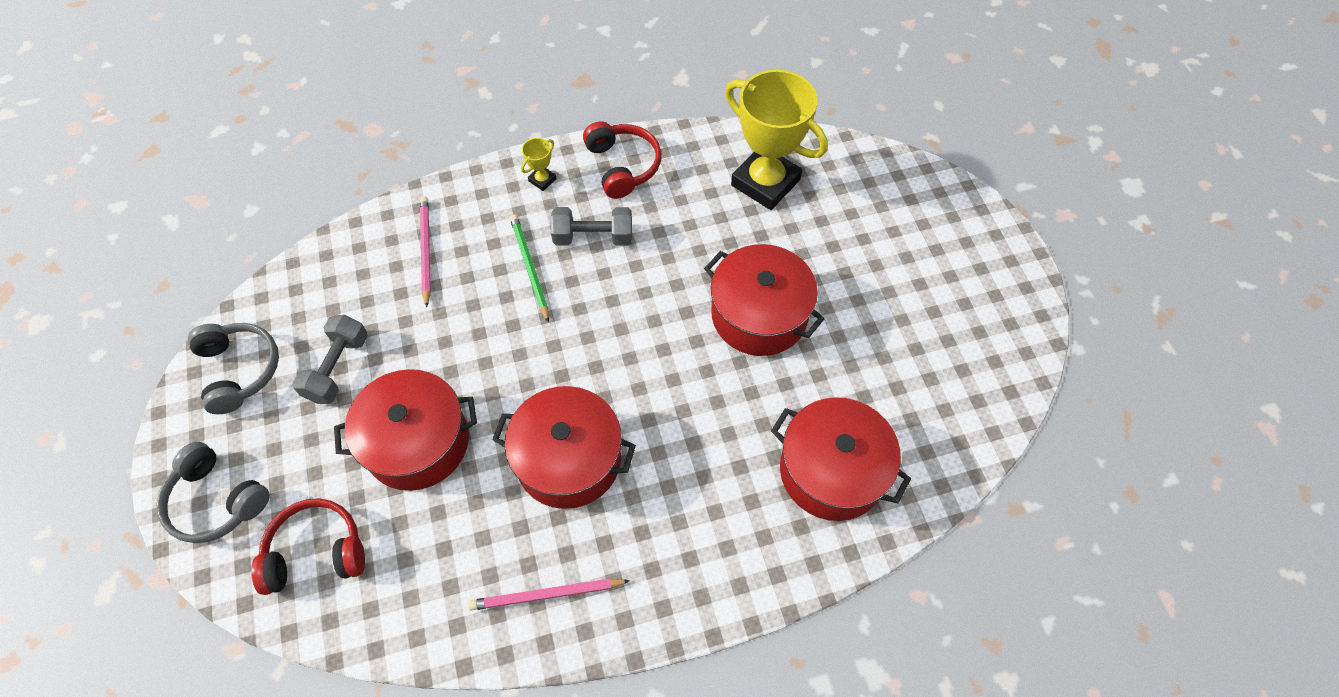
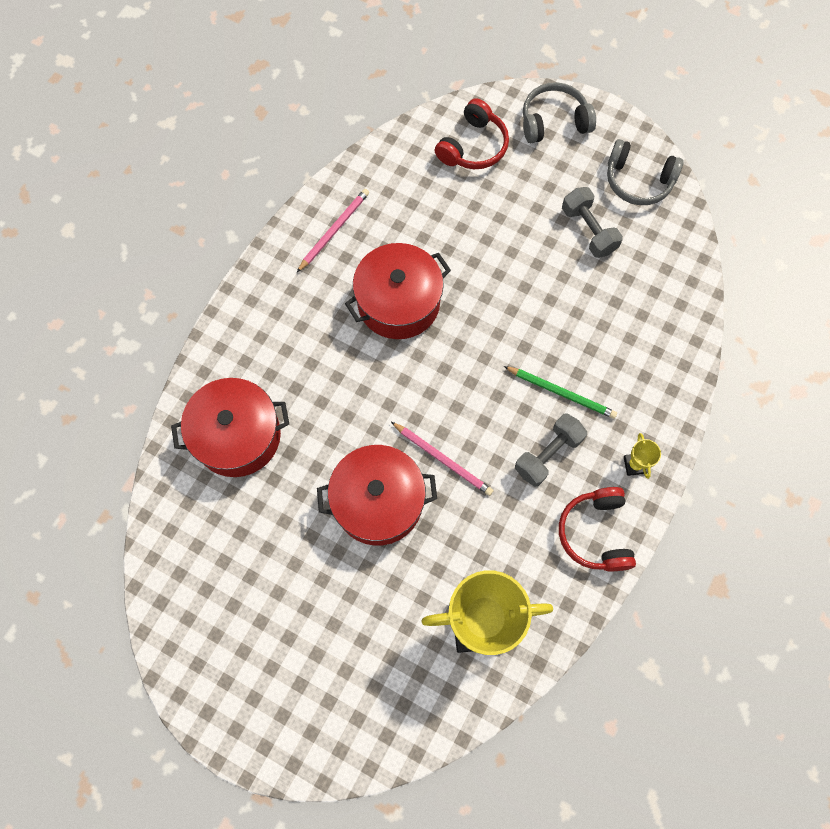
camera: 135 degrees right, 10 degrees up
(417, 442) = (492, 236): red pot -> none
(426, 250) = (639, 341): pink pencil -> pink pencil (443, 459)
(622, 166) = (595, 533): red headphones -> red headphones turned 60 degrees clockwise

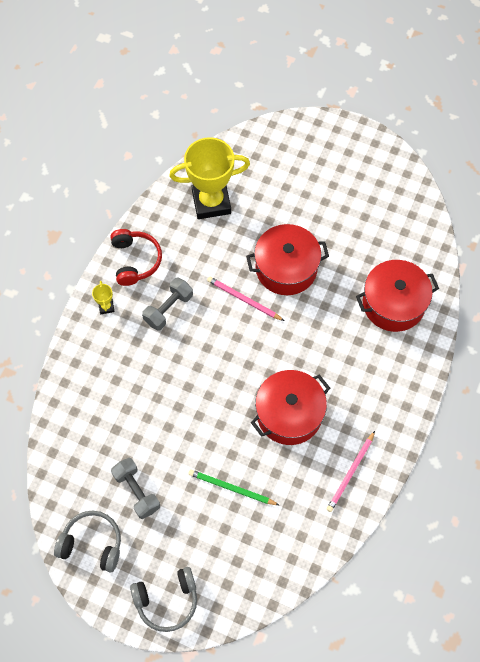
camera: 175 degrees right, 5 degrees down
(473, 146) = (239, 567): red headphones -> none
(561, 393) = (159, 353): green pencil -> green pencil (231, 488)

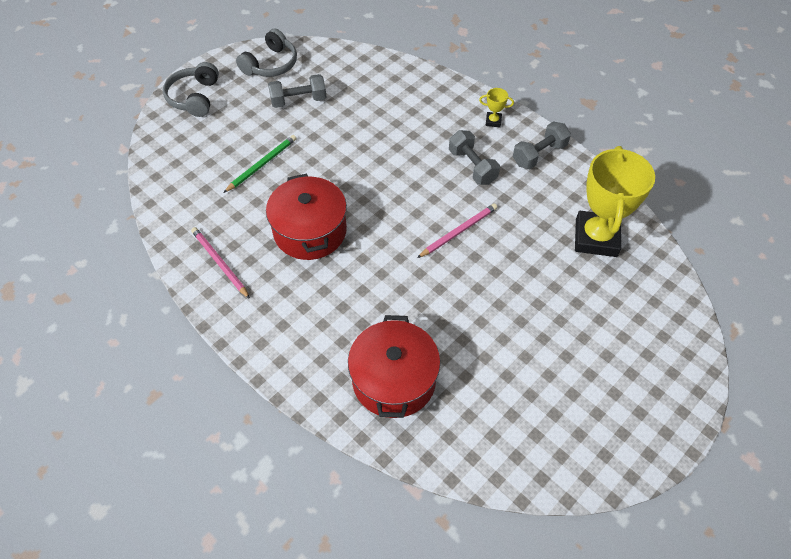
camera: 110 degrees right, 10 degrees down
(135, 260) = (539, 154): red headphones -> grey dumbbell
(286, 268) = (484, 283): red pot -> none

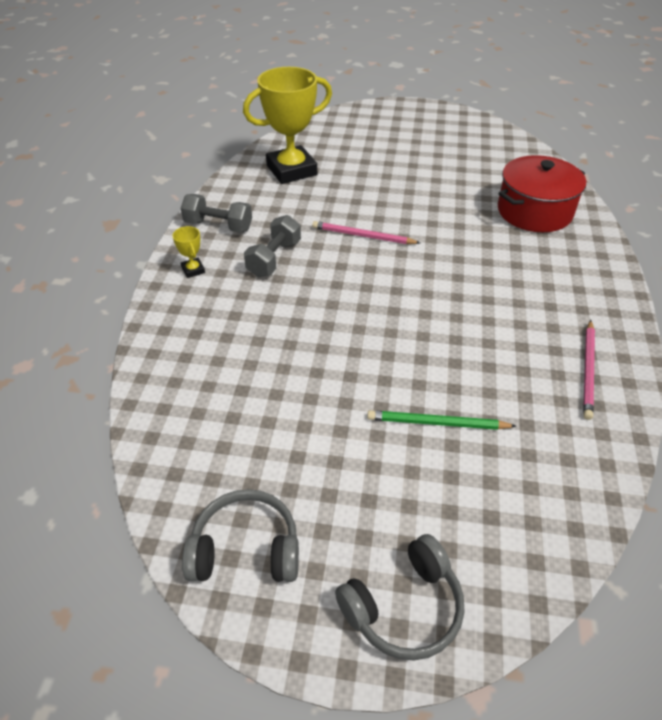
camera: 125 degrees left, 10 degrees down
(298, 100) = (297, 458): grey dumbbell -> none
(310, 231) = (473, 327): red pot -> none

